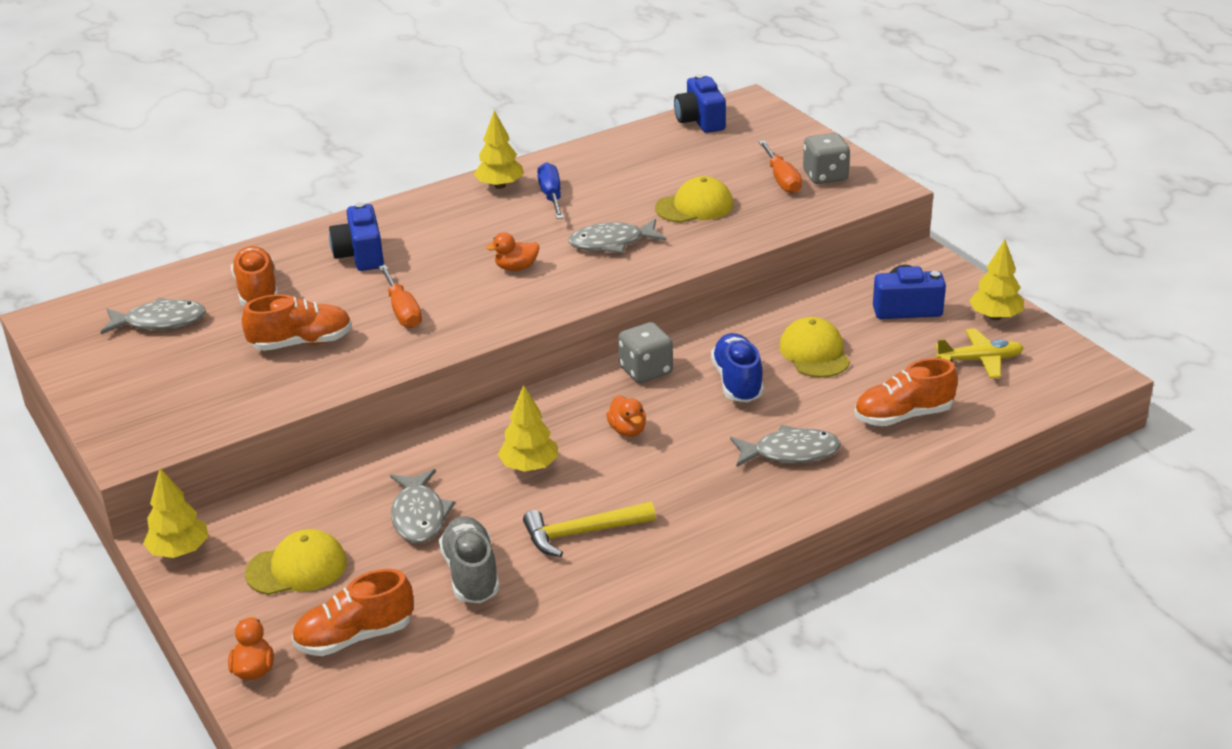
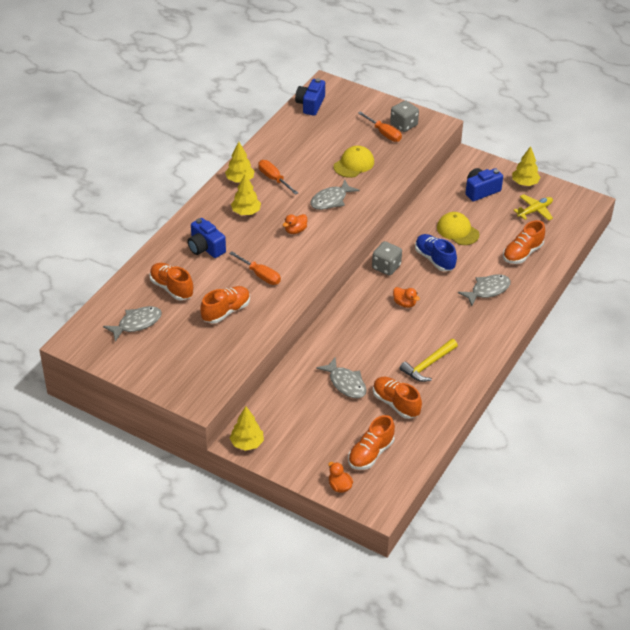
camera: 30 degrees left, 10 degrees up
(297, 568) = (312, 431): yellow cap -> none
(471, 574) = (396, 404): grey shoe -> orange shoe
(529, 466) = (375, 339): yellow tree -> yellow tree (246, 212)
(551, 196) = (274, 179): blue screwdriver -> orange screwdriver
(700, 121) = (310, 105): blue camera -> blue camera turned 60 degrees clockwise

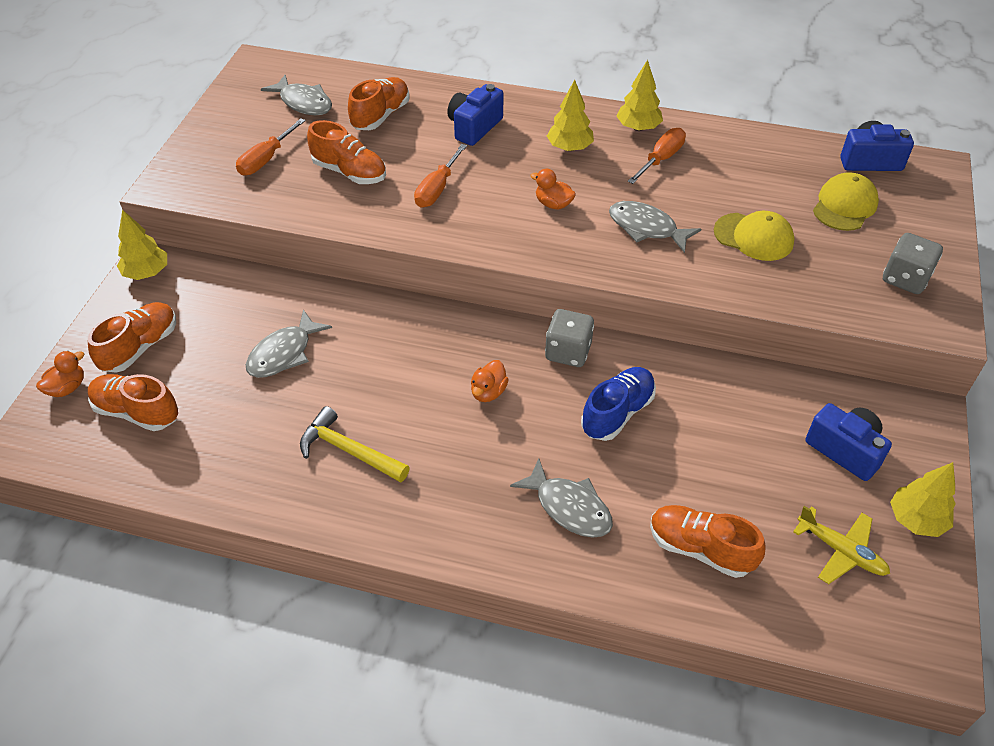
camera: 75 degrees right, 5 degrees up
(383, 133) = (861, 257): orange screwdriver -> orange screwdriver (266, 159)
(396, 404) = (250, 424): orange shoe -> orange shoe (140, 347)
(457, 231) = (710, 433): yellow cap -> yellow cap (844, 205)

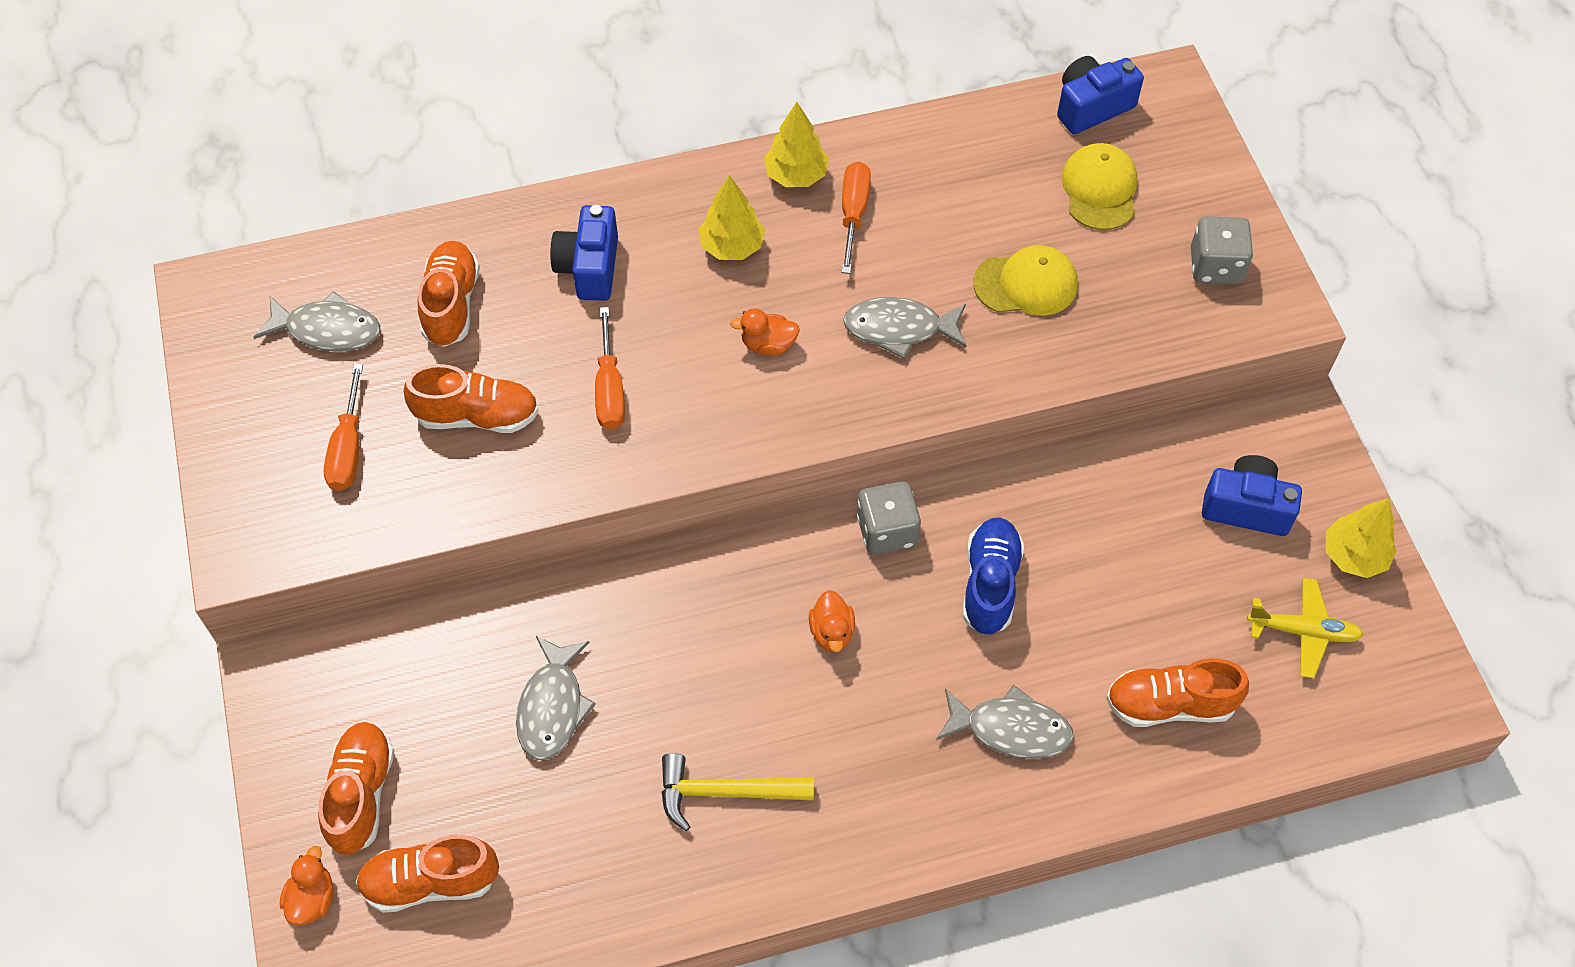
camera: 30 degrees left, 10 degrees up
(146, 273) = (280, 685): yellow tree -> none

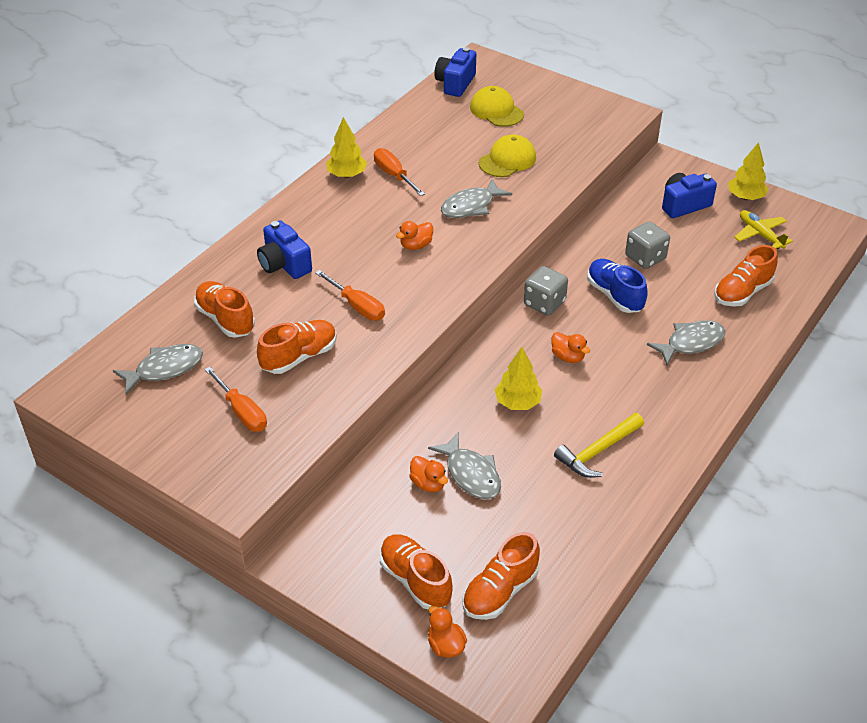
camera: 40 degrees left, 15 degrees down
(495, 683) = (428, 484): none -> orange duck
(732, 246) = (349, 218): yellow tree -> yellow tree (517, 402)
(1215, 266) = (580, 112): grey dice -> grey dice (645, 257)
(1303, 632) = (760, 234): yellow plane -> yellow plane turned 90 degrees counterclockwise

